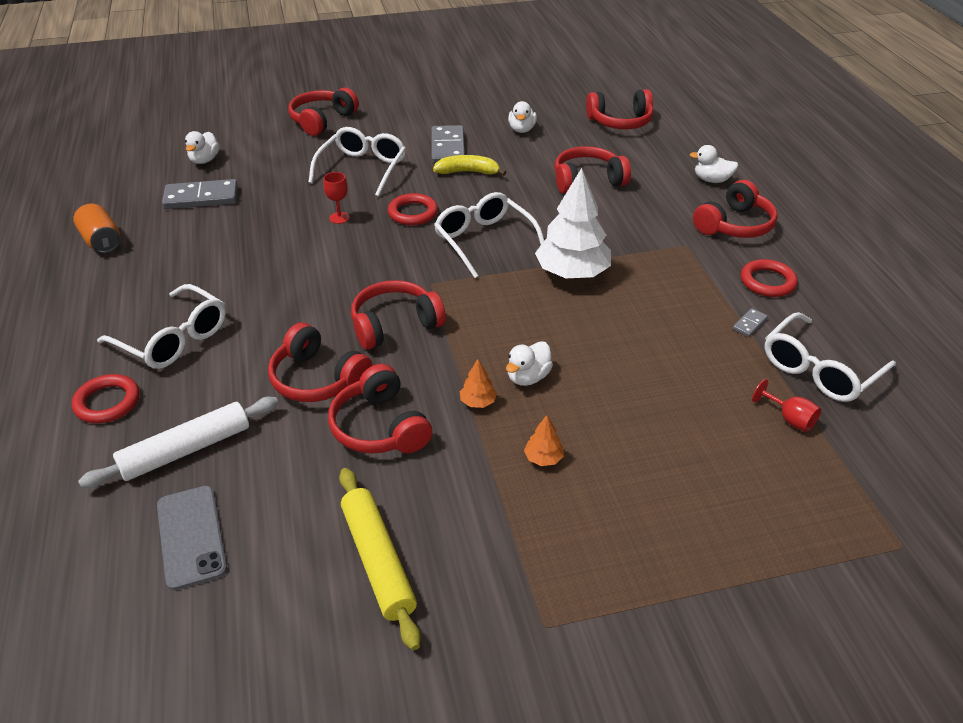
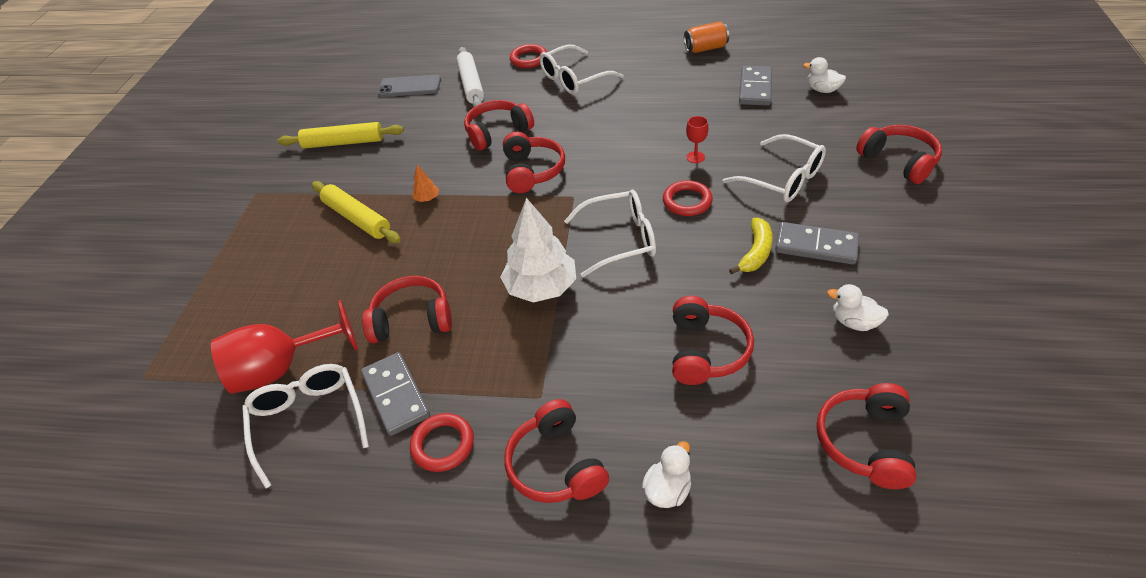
camera: 115 degrees right, 5 degrees up
(379, 427) = (436, 153): red headphones -> red headphones (412, 320)
(528, 377) = (432, 228): white duck -> none
(543, 458) = (357, 218): orange tree -> yellow rolling pin
(749, 324) = (396, 395): grey domino -> grey domino, size x2.20
(789, 419) = (281, 368): red goblet -> red goblet, size x2.31

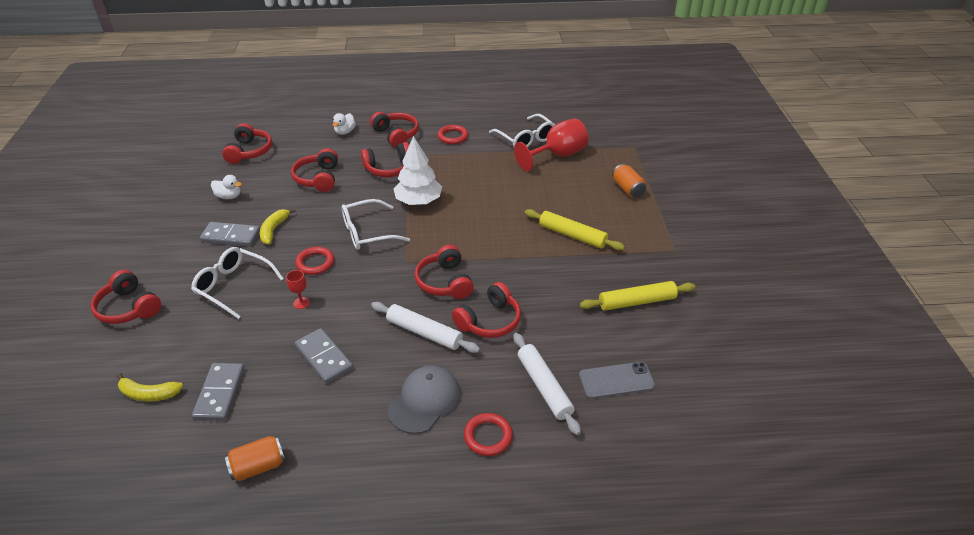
camera: 165 degrees right, 5 degrees down
(231, 285) = (627, 189): none -> orange can
(396, 395) = (486, 150): grey domino -> grey domino (324, 357)
(412, 320) = (494, 180): red headphones -> red headphones (389, 168)
(427, 198) = (525, 253): orange tree -> none
(564, 125) = (424, 332): none -> white rolling pin
(574, 79) = (424, 401): white glasses -> grey cap
(822, 90) = (149, 394): white duck -> yellow banana

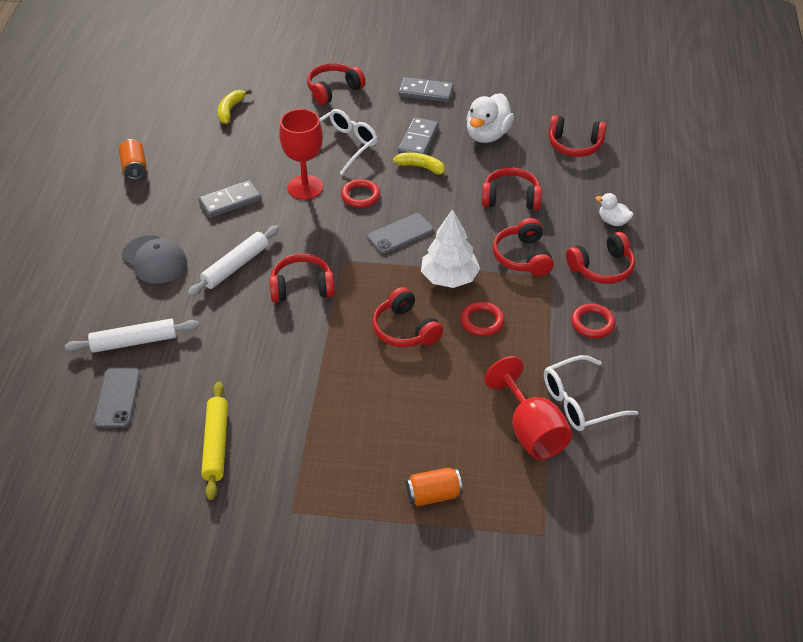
camera: 100 degrees right, 5 degrees up
(220, 393) = (215, 145): grey domino -> grey domino (425, 92)
(229, 196) = (487, 135): white duck -> white duck, size x1.83
(301, 303) = (305, 187): red goblet -> red goblet, size x2.31
(367, 232) = (400, 234): white glasses -> grey phone
(488, 436) = (99, 295): red ring -> red ring (482, 321)
(489, 321) = (233, 315): red headphones -> red headphones (405, 330)
(572, 235) = (349, 410): yellow rolling pin -> none

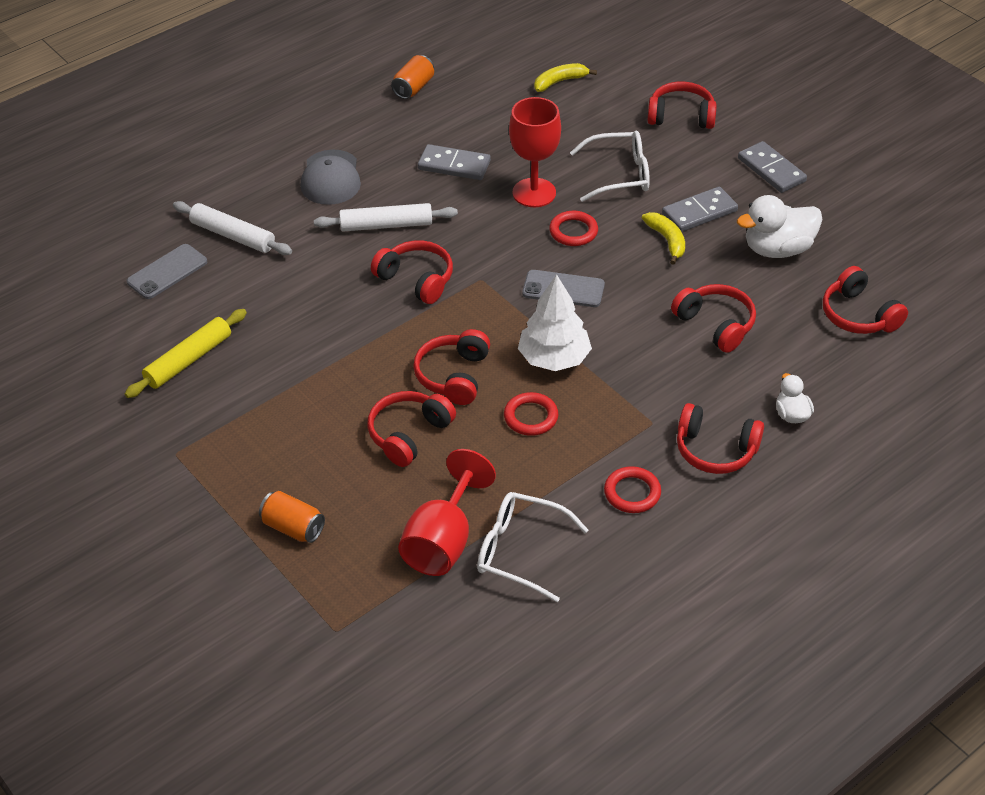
camera: 45 degrees right, 0 degrees up
(522, 257) = (650, 386): red headphones -> red headphones (408, 434)

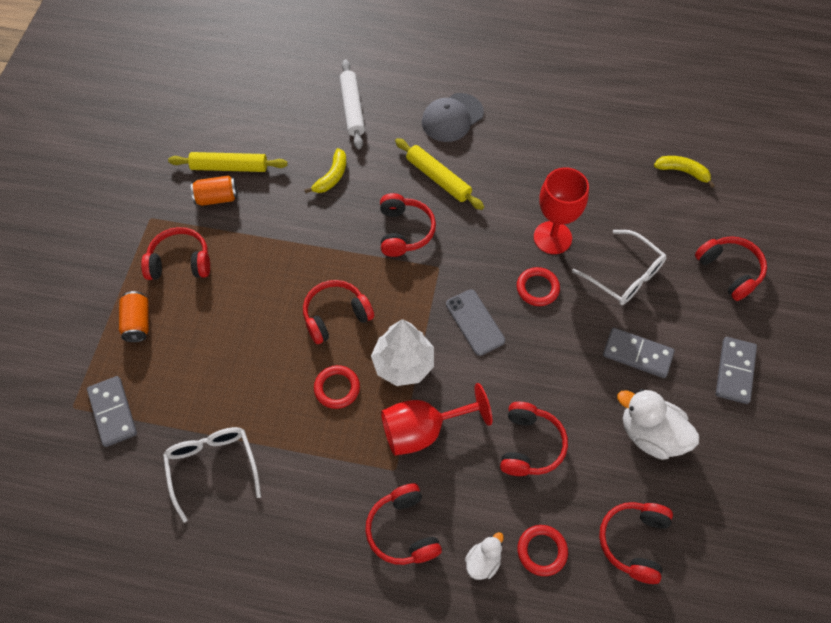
camera: 50 degrees right, 15 degrees up
(167, 272) = (292, 101): grey phone -> none
(386, 225) = (438, 178): white rolling pin -> yellow rolling pin
(408, 434) = (263, 328): red headphones -> red headphones (180, 262)
(413, 88) = (584, 96): orange can -> orange can (217, 198)
(443, 541) = (187, 414): red goblet -> red goblet (423, 430)
(454, 165) = (532, 173): grey domino -> grey domino (112, 412)
(632, 493) = (318, 502): red ring -> red ring (542, 551)
(667, 240) = (586, 353): yellow banana -> yellow banana (332, 177)

